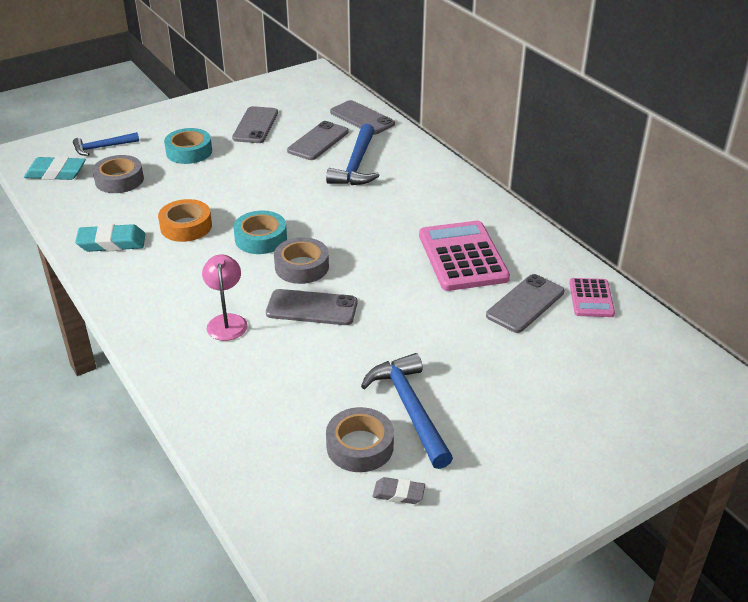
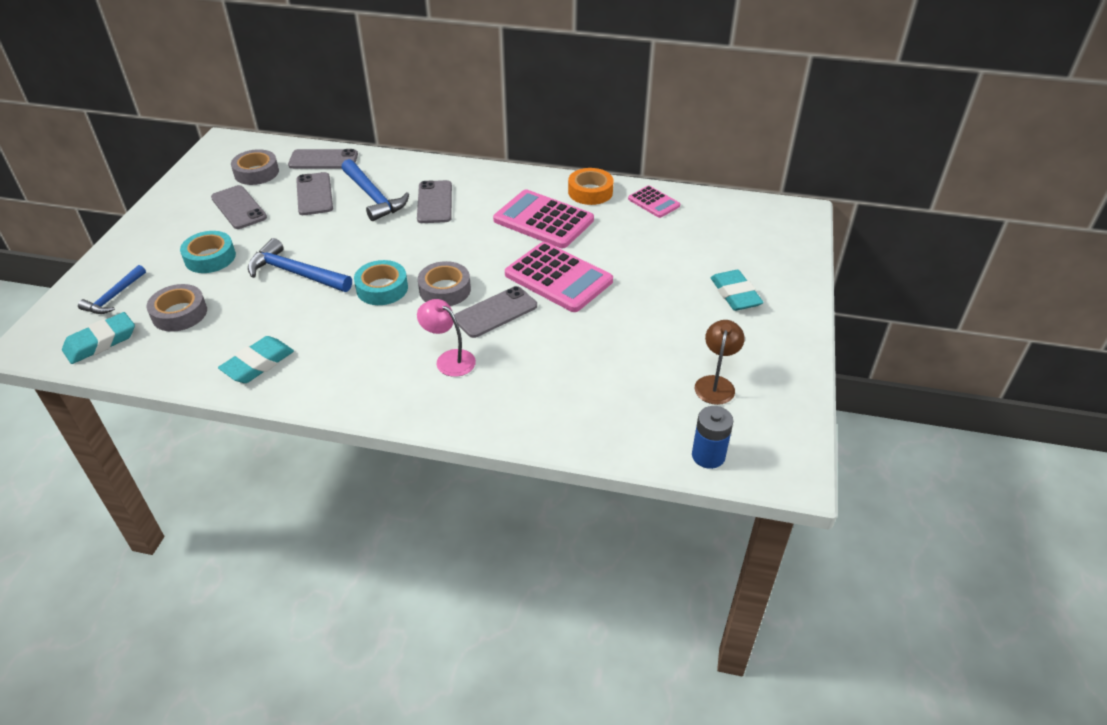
camera: 45 degrees left, 5 degrees up
(186, 226) = (305, 314): orange tape -> orange tape (590, 192)
(296, 547) = (708, 456): none -> blue battery
(360, 446) = (656, 374): grey tape -> grey tape (256, 173)
(398, 493) = (716, 383): grey eraser -> brown lamp
(402, 312) = (558, 278): none -> pink calculator
(409, 409) = (650, 332): blue hammer -> blue hammer (295, 273)
(525, 304) = (623, 227): grey phone -> grey phone (434, 202)
(542, 430) = (735, 294): none -> turquoise eraser

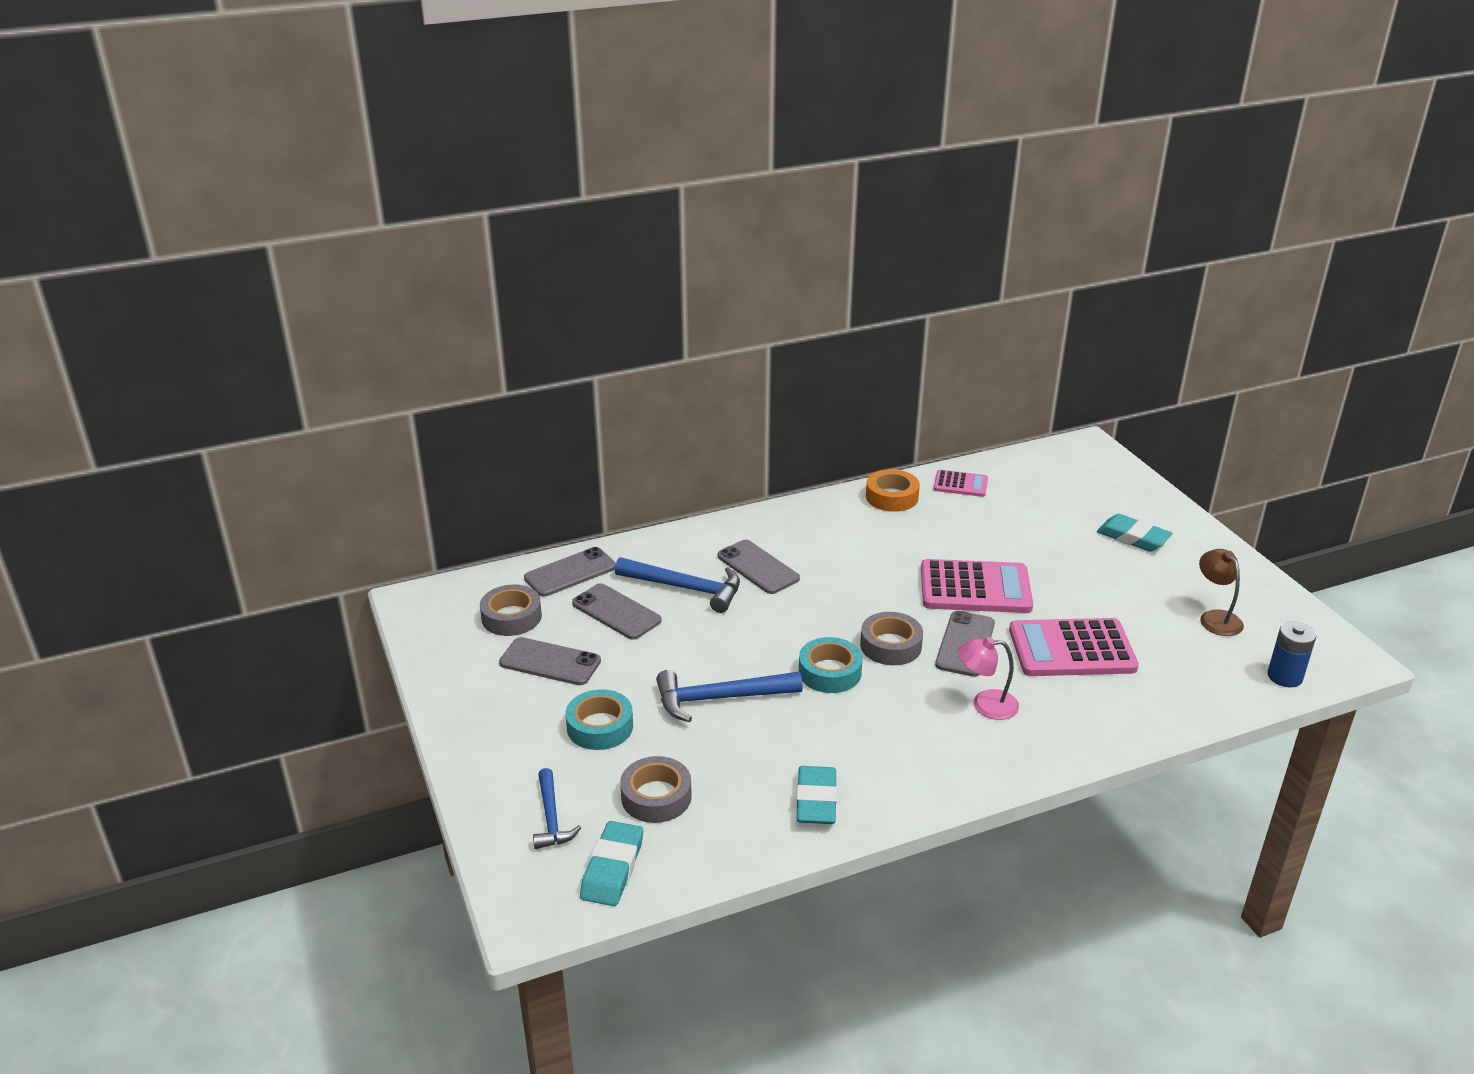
camera: 35 degrees left, 10 degrees down
(543, 220) = (887, 541): pink calculator -> pink calculator (1072, 649)

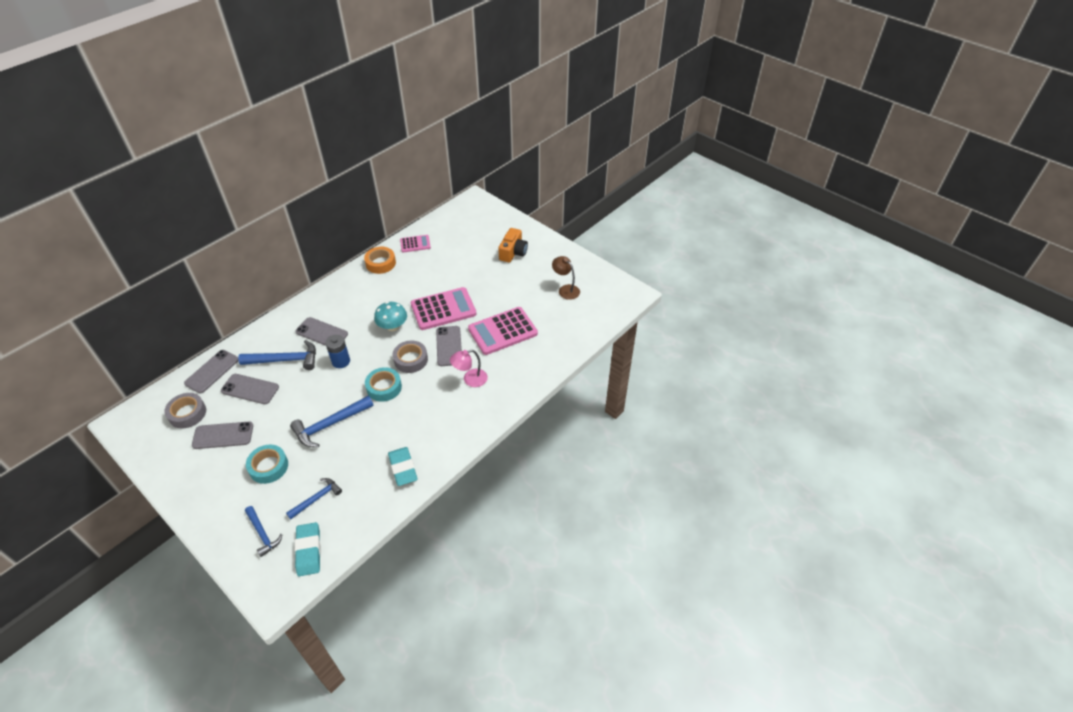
camera: 25 degrees left, 15 degrees up
(656, 797) = (317, 498): grey tape -> blue hammer
(878, 589) = (392, 326): none -> turquoise mushroom
(1133, 538) = (513, 252): turquoise eraser -> orange camera
(1284, 676) = (605, 314): blue battery -> blue battery (341, 361)

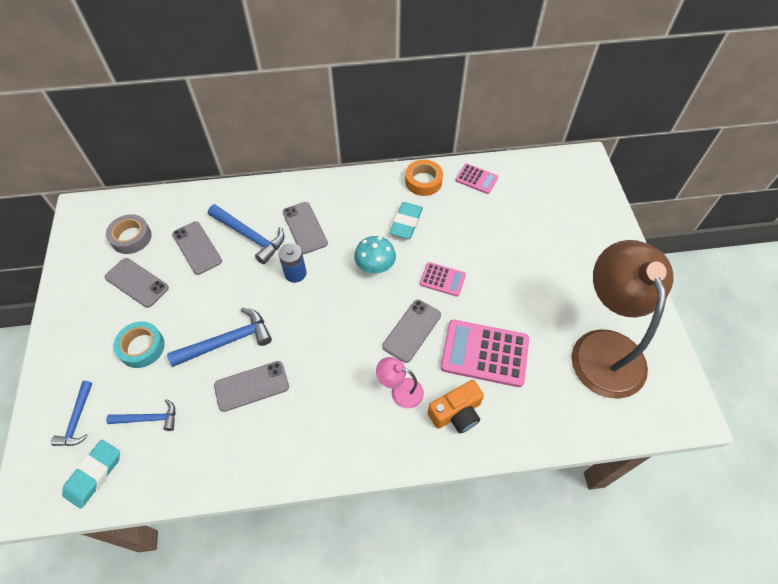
camera: 40 degrees right, 10 degrees up
(212, 371) = (184, 206): grey phone -> grey phone (251, 386)
(330, 425) = (227, 341): blue hammer -> blue hammer turned 150 degrees clockwise
(384, 387) = (309, 334): turquoise tape -> none
(403, 468) = (248, 450): turquoise eraser -> turquoise eraser (406, 223)
(411, 360) = (360, 320): grey tape -> none
(443, 309) = (442, 279): pink calculator -> pink calculator, size x0.54
(513, 252) = (577, 256): orange camera -> orange camera (456, 413)
(565, 289) = (604, 348): brown lamp -> brown lamp, size x2.39

